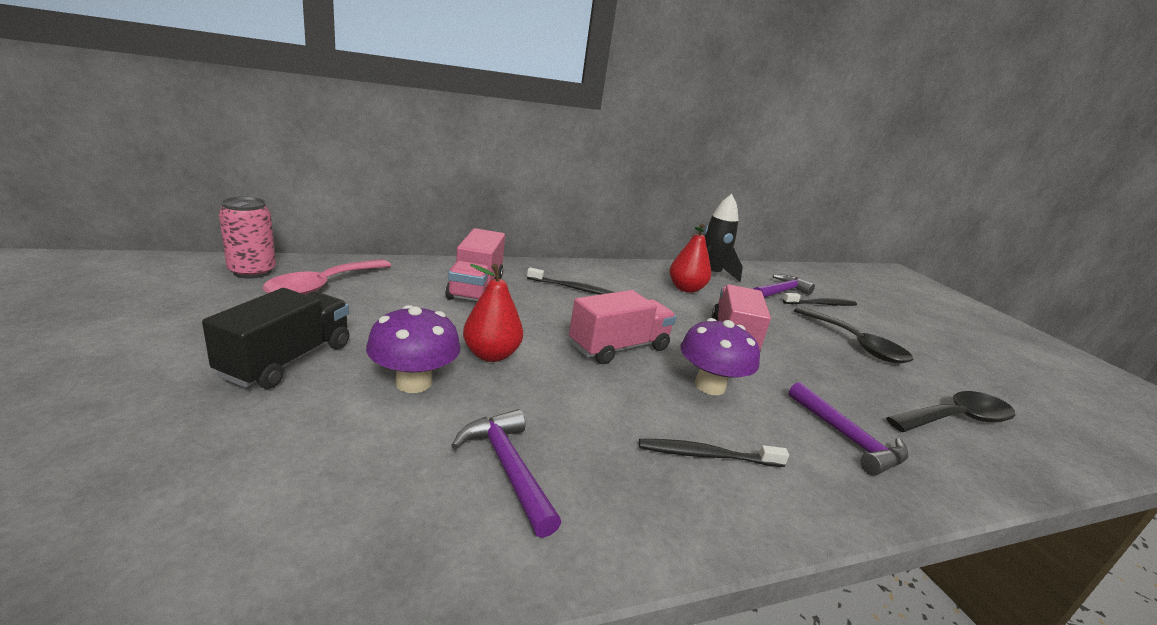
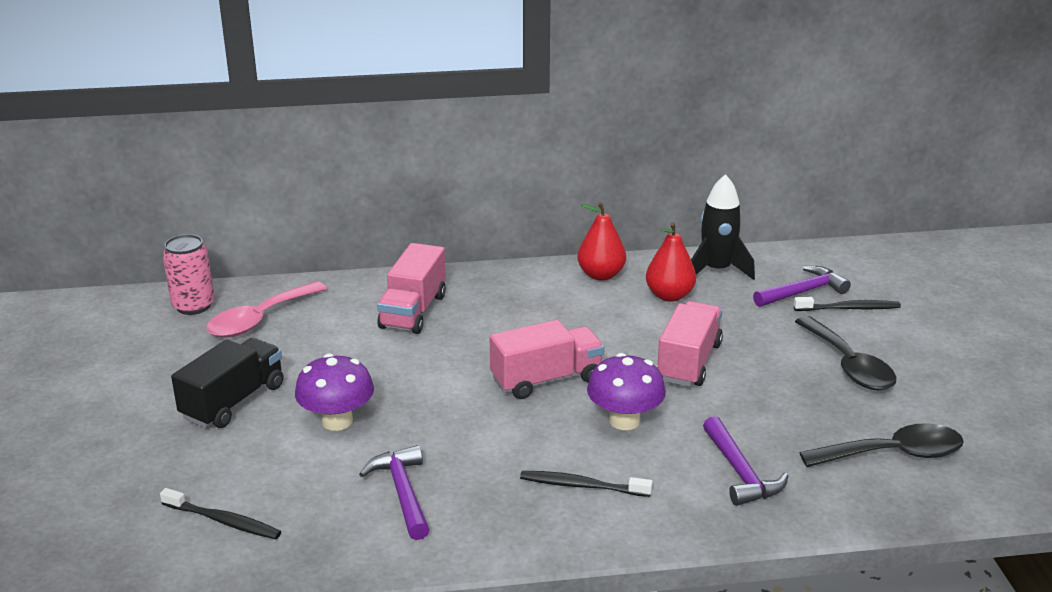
camera: 15 degrees right, 5 degrees up
(491, 355) = (412, 392): red pear -> red pear (601, 275)
(573, 288) = (524, 304): black toothbrush -> black toothbrush (223, 521)

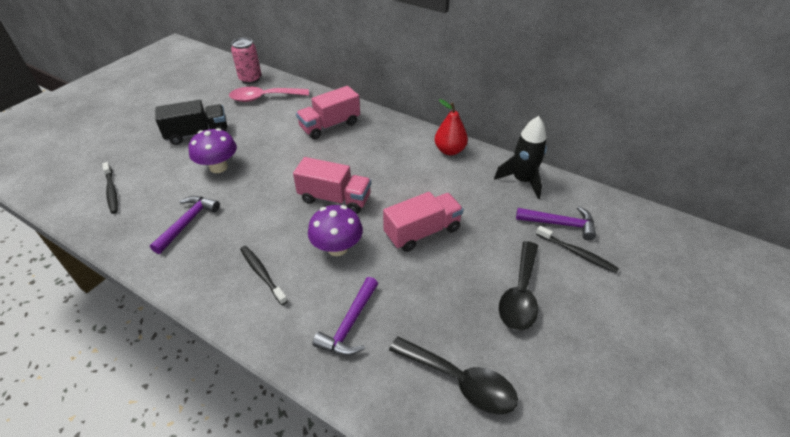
camera: 40 degrees right, 15 degrees up
(669, 296) = (470, 183): red pear -> none

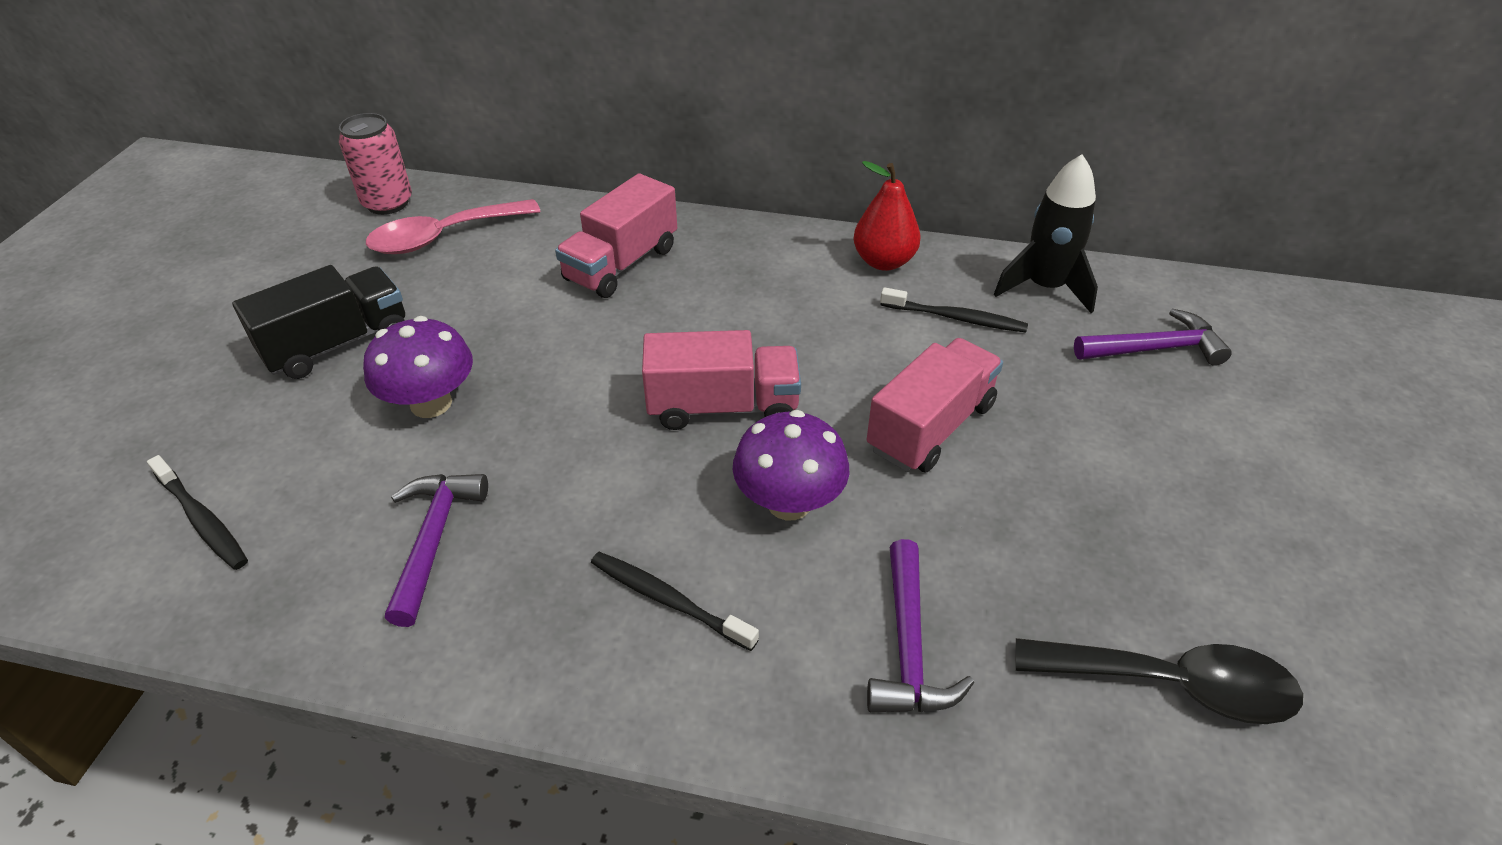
camera: 20 degrees left, 0 degrees up
(520, 294) = (1170, 492): black spoon -> none
(577, 253) = (1213, 392): black toothbrush -> black toothbrush (955, 318)

